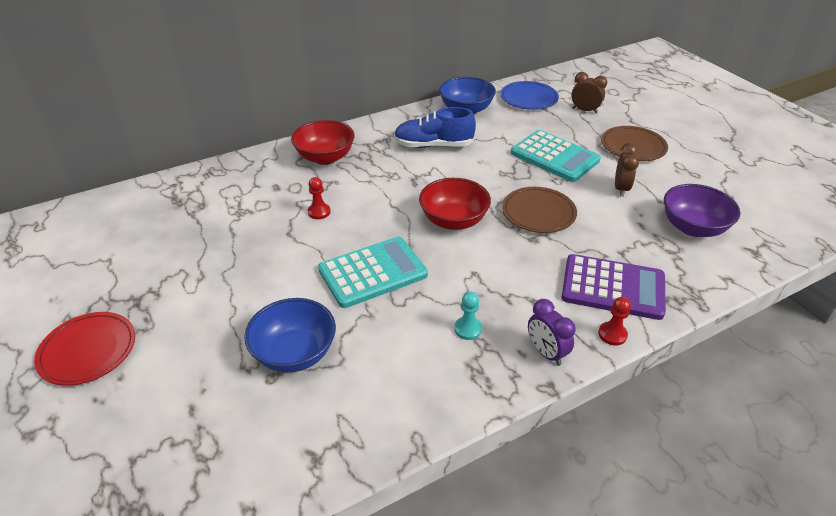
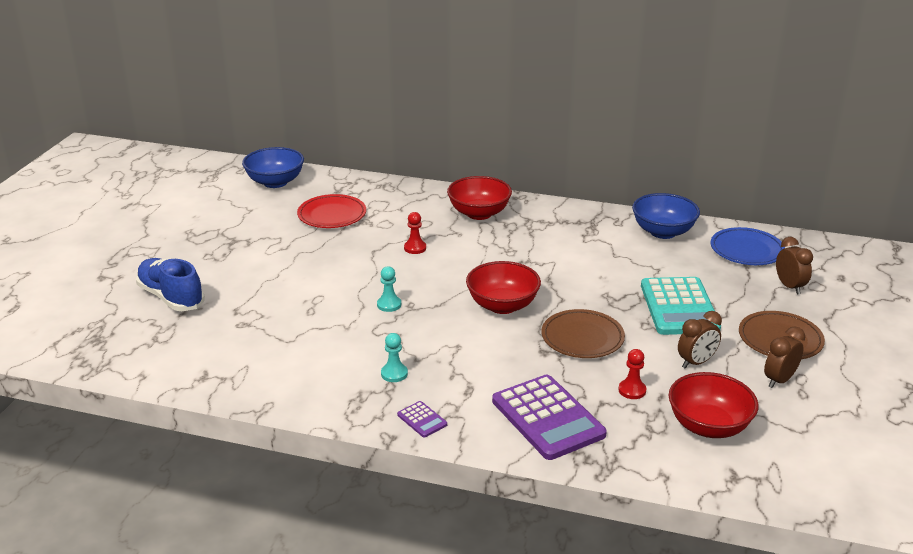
camera: 45 degrees right, 10 degrees down
(88, 351) = (176, 254): red plate -> red plate (332, 215)
(295, 353) = (272, 320): blue bowl -> blue bowl (275, 182)
(373, 272) = (389, 305): turquoise calculator -> turquoise pawn
(433, 145) = (582, 245): blue shoe -> blue shoe (171, 297)
(546, 353) = (422, 420): purple clock -> purple calculator
(612, 334) = (490, 442): red pawn -> red pawn (632, 390)
(673, 173) = (779, 380): none -> brown clock
(693, 227) = (708, 426): purple bowl -> red bowl

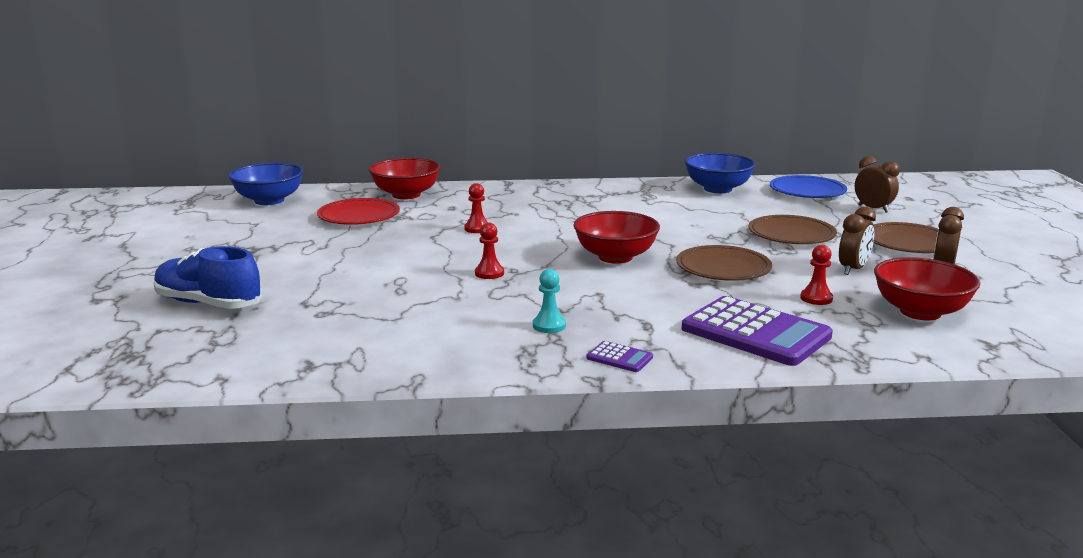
camera: 20 degrees left, 10 degrees down
(389, 305) = (489, 273): turquoise pawn -> red pawn
(479, 213) = (522, 197): red bowl -> red bowl (406, 195)
(679, 307) = (791, 235): turquoise calculator -> brown plate

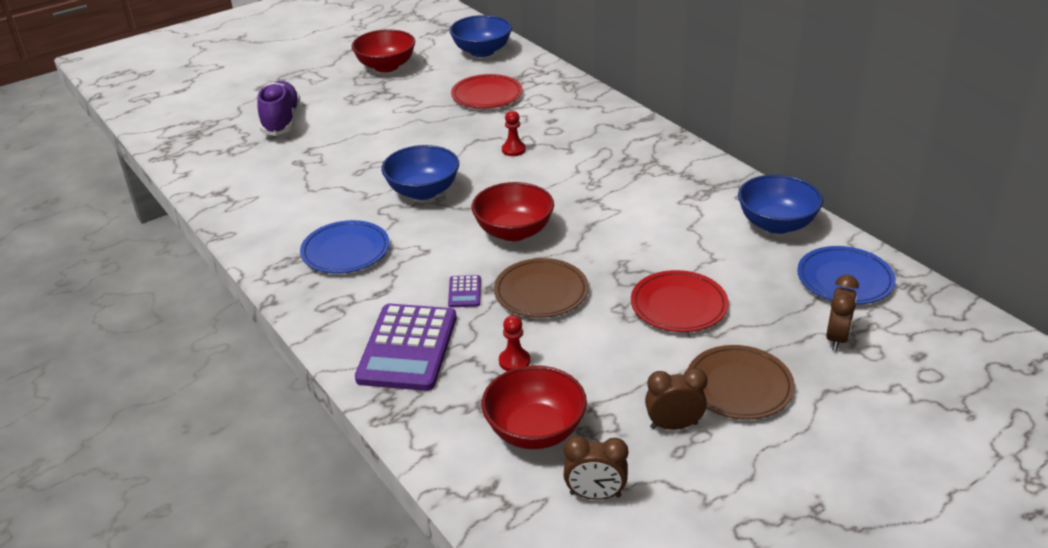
camera: 60 degrees right, 15 degrees up
(208, 304) = (281, 121): blue shoe -> purple shoe
(406, 195) = (558, 91): red bowl -> red bowl (386, 66)
(489, 273) = (423, 191): red pawn -> blue bowl
(549, 325) = (345, 251): turquoise pawn -> blue plate
(619, 358) = (312, 299): purple calculator -> purple calculator (464, 292)
(791, 235) = (678, 305): brown plate -> red plate
(853, 269) = (614, 366): brown clock -> brown clock (595, 495)

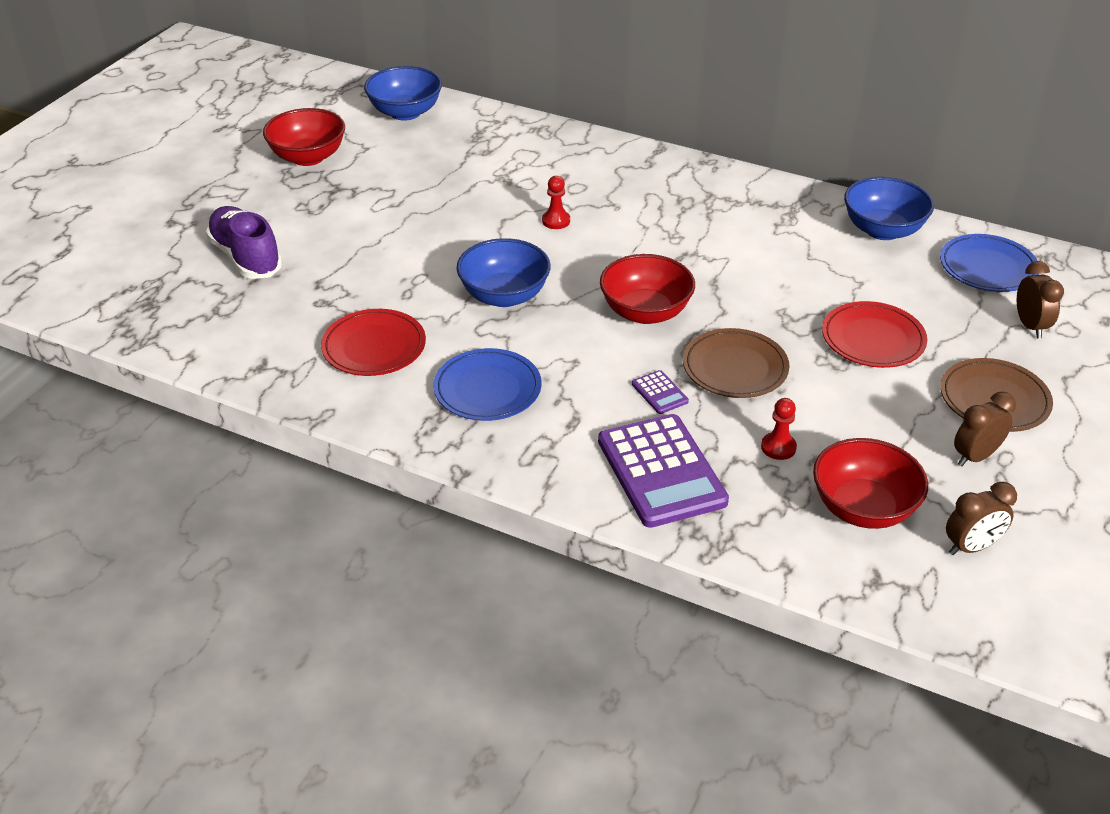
camera: 30 degrees left, 5 degrees up
(487, 95) = (464, 165): red plate -> red plate (374, 347)

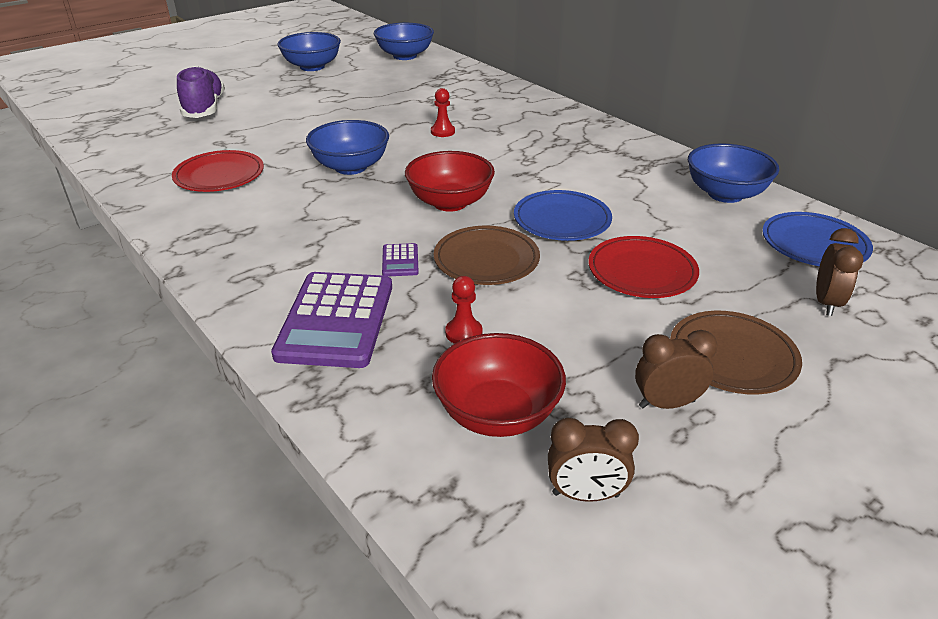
camera: 25 degrees right, 5 degrees down
(308, 157) = (312, 67): red bowl -> blue bowl
(487, 389) = (266, 222): blue plate -> blue plate (562, 220)

